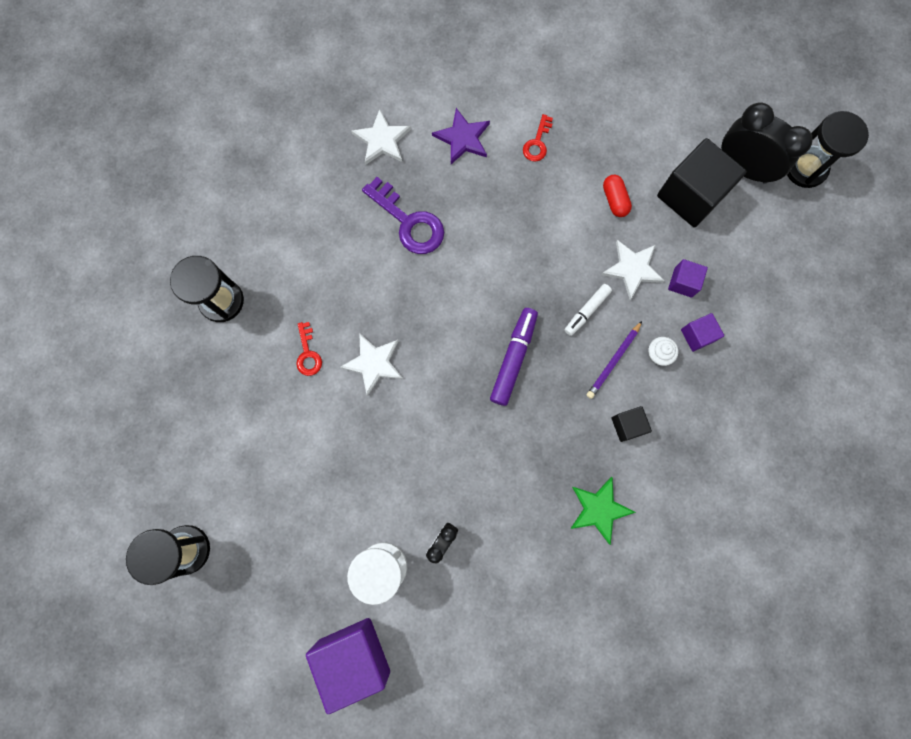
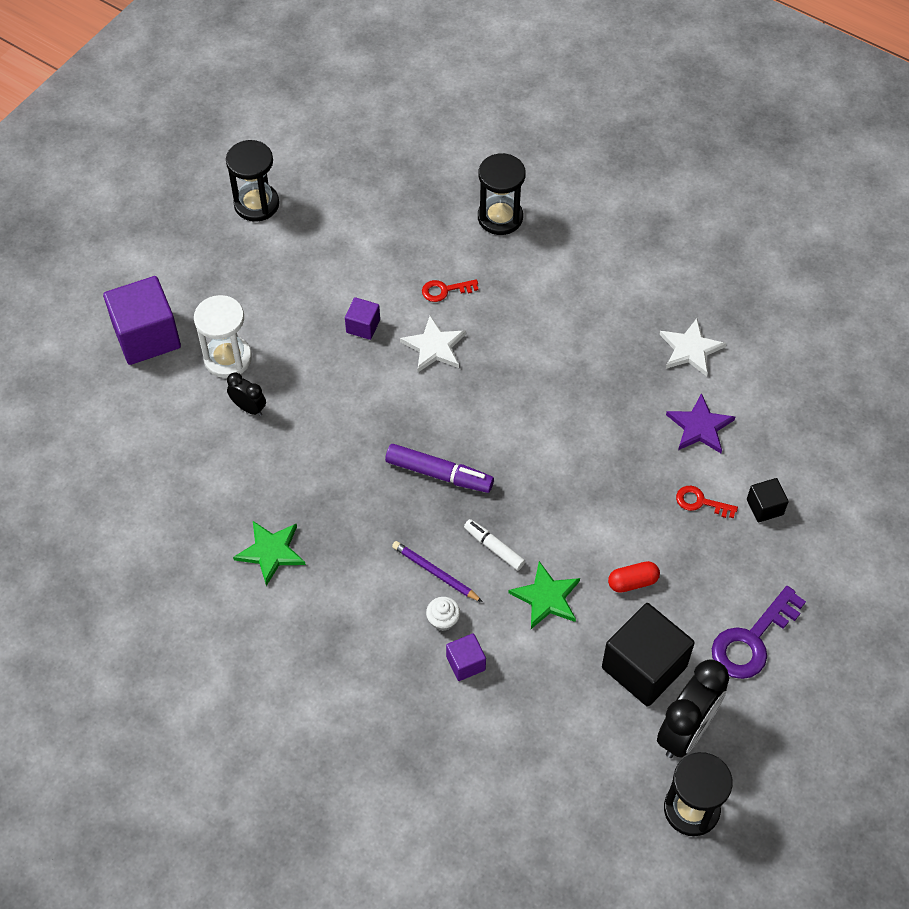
camera: 90 degrees right, 20 degrees down
(409, 222) = (593, 376): purple key -> purple key (752, 640)
(627, 425) = (361, 584): black cube -> black cube (764, 507)
(632, 269) = (546, 597): white star -> green star
(683, 282) = (531, 651): purple cube -> purple cube (363, 326)

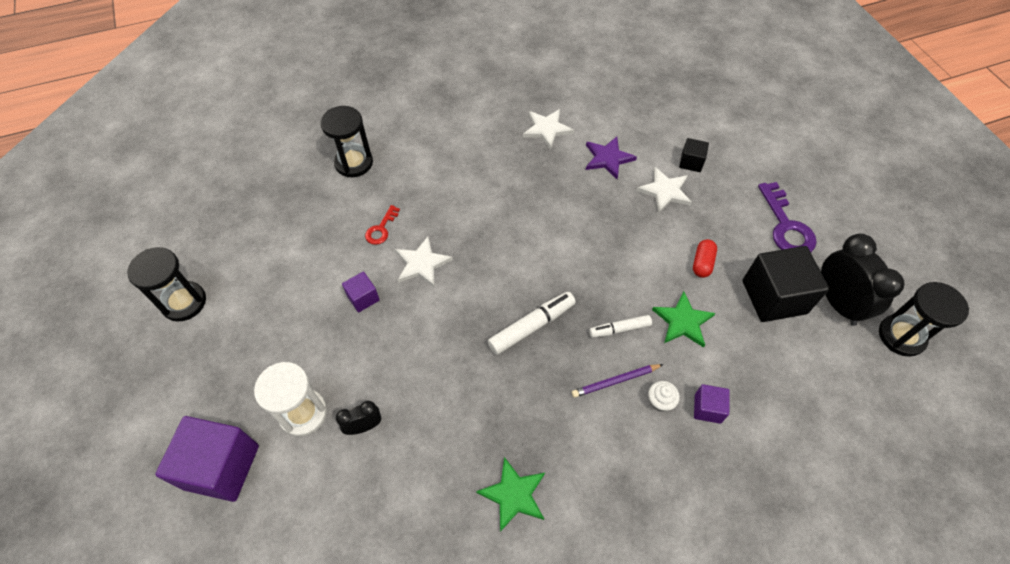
camera: 55 degrees left, 0 degrees up
(439, 474) = (532, 326): purple marker -> white marker
(700, 502) = (665, 191): red key -> white star

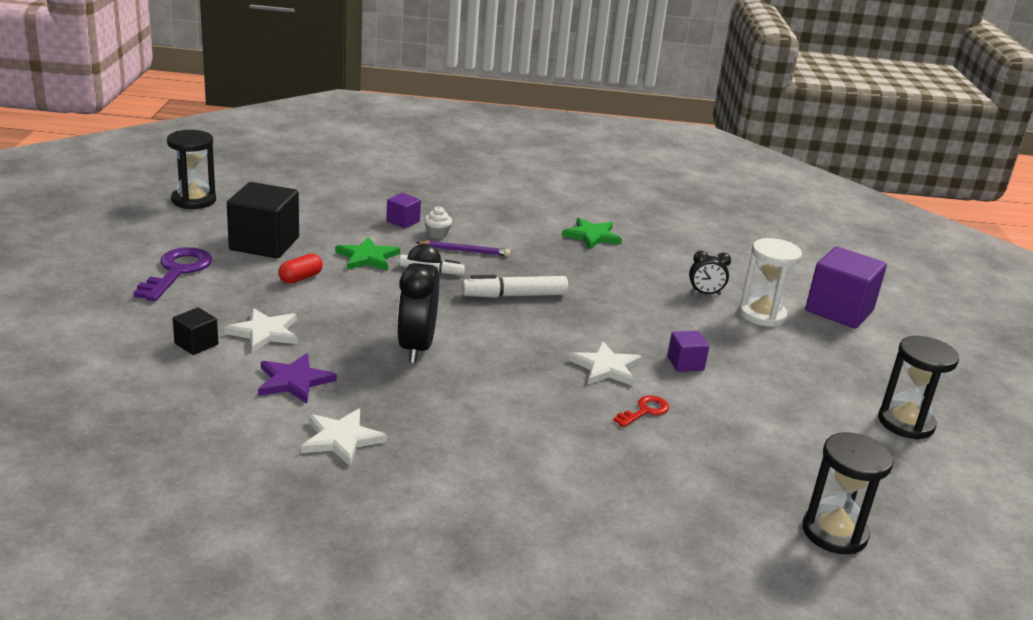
camera: 160 degrees left, 30 degrees down
(354, 163) = (662, 495): black hourglass -> black hourglass (834, 533)
(837, 303) = (214, 226): black clock -> black clock (416, 347)

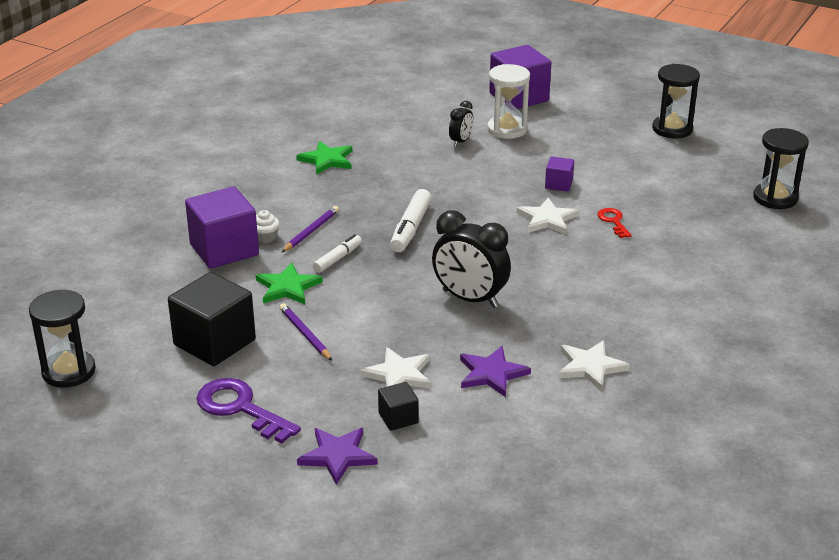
camera: 60 degrees left, 5 degrees up
(127, 325) = (338, 456): none -> purple star
(300, 278) = (305, 334): red capsule -> purple pencil
(403, 221) = (224, 250): purple cube -> purple cube, size x2.04

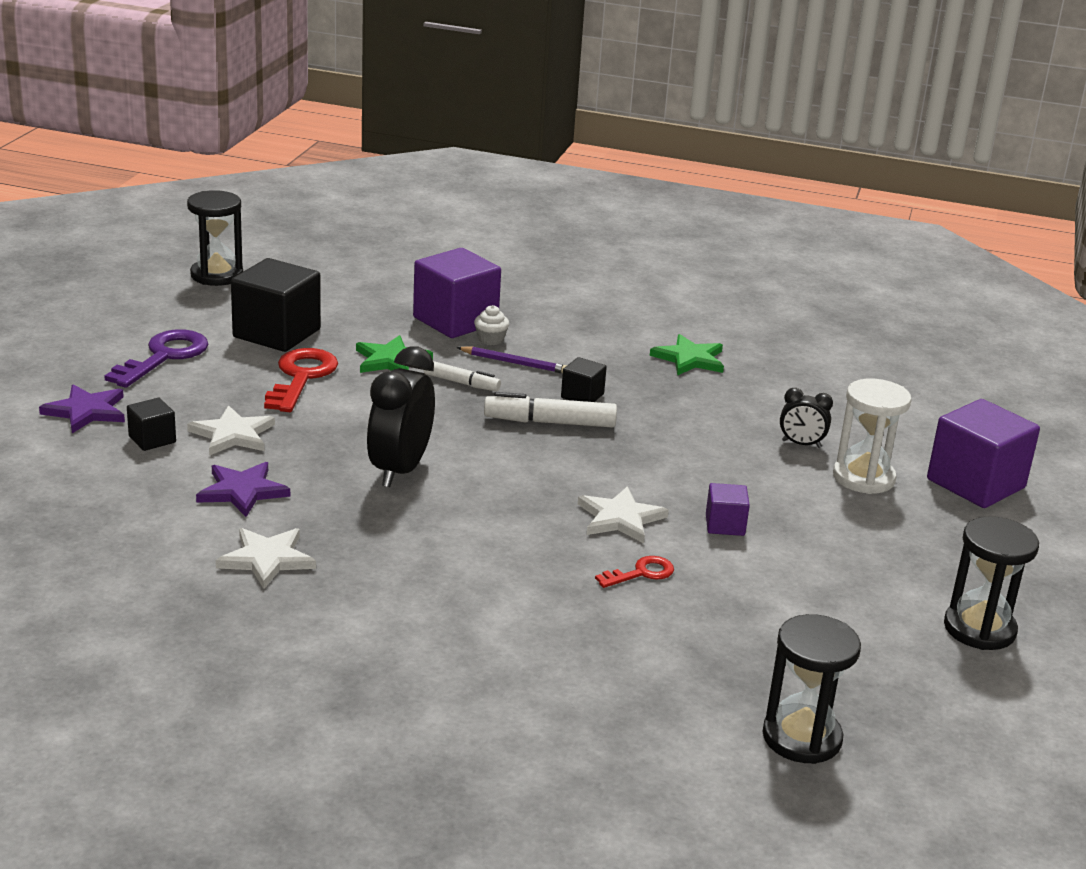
camera: 75 degrees right, 5 degrees down
(305, 334) = (301, 377): purple pencil -> red key
(373, 210) = (582, 396): none -> black cube

